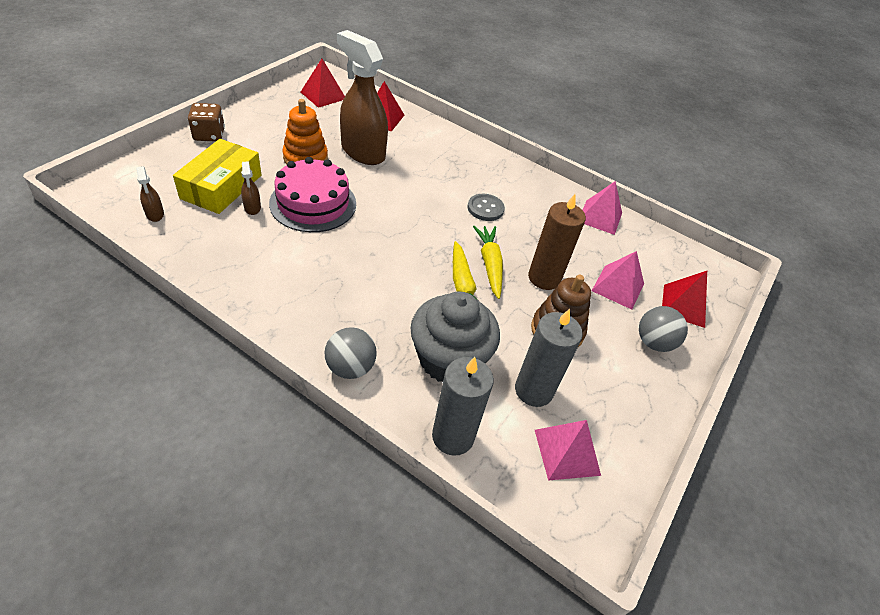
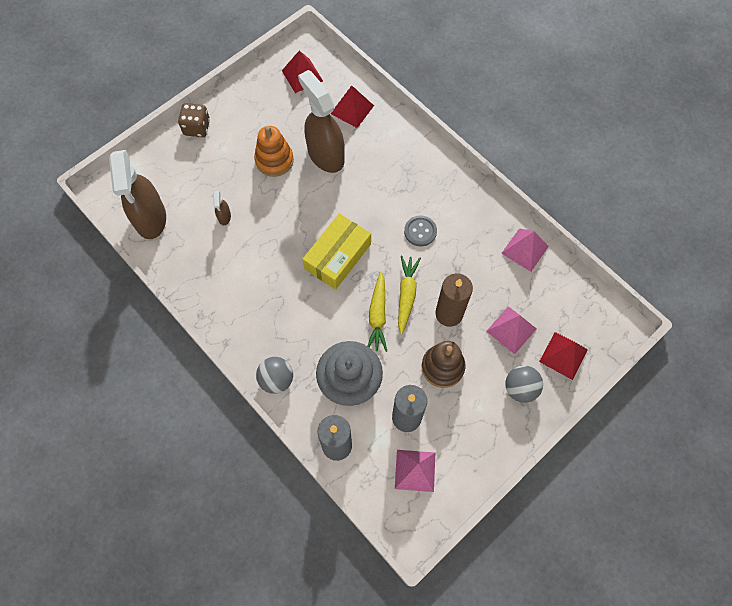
camera: 20 degrees right, 20 degrees up
(155, 214) = (150, 219): brown spray bottle -> brown spray bottle, size x2.45
(221, 186) = (202, 191): yellow box -> yellow box (337, 256)
(313, 203) = (273, 215): pink cake -> none

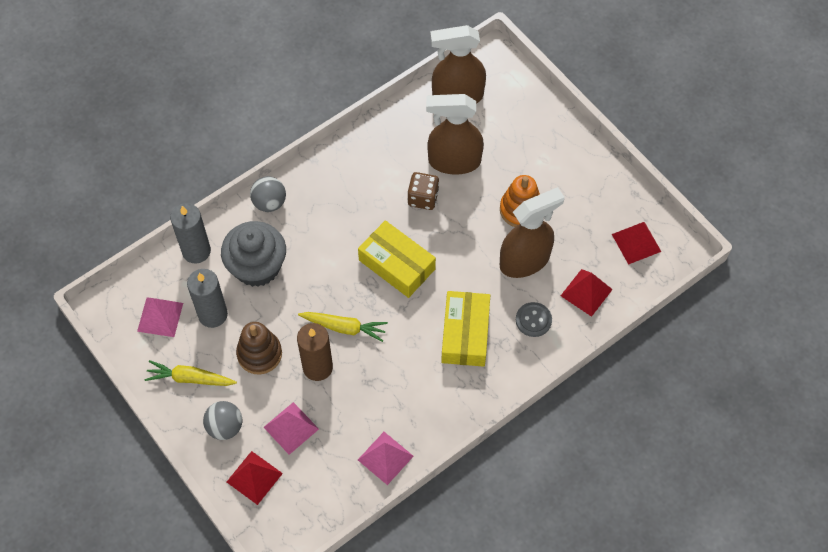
camera: 95 degrees right, 5 degrees down
(197, 128) = (567, 137): brown dice -> brown dice (423, 198)
(224, 217) = (454, 161): brown spray bottle -> brown spray bottle, size x2.45
(378, 315) = (325, 298): yellow carrot -> yellow carrot (190, 378)
(401, 196) = (465, 334): none -> yellow box
(420, 231) = (419, 349): grey button -> grey button (533, 320)

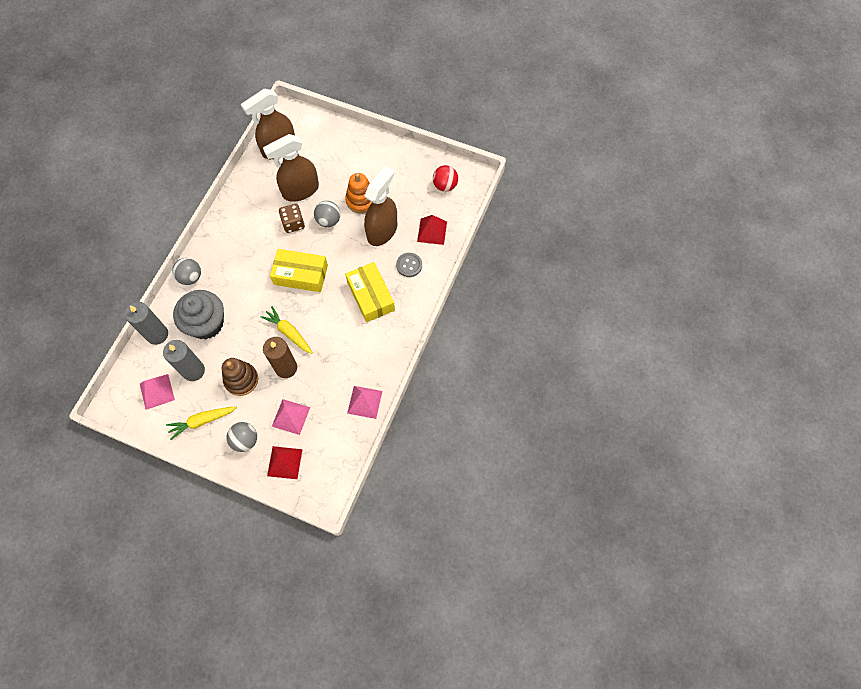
camera: 30 degrees left, 5 degrees up
(344, 327) = (289, 333): yellow carrot -> yellow carrot turned 120 degrees counterclockwise
(467, 215) = (328, 220): none -> grey ball
(636, 243) = (445, 185): red pyramid -> red ball

